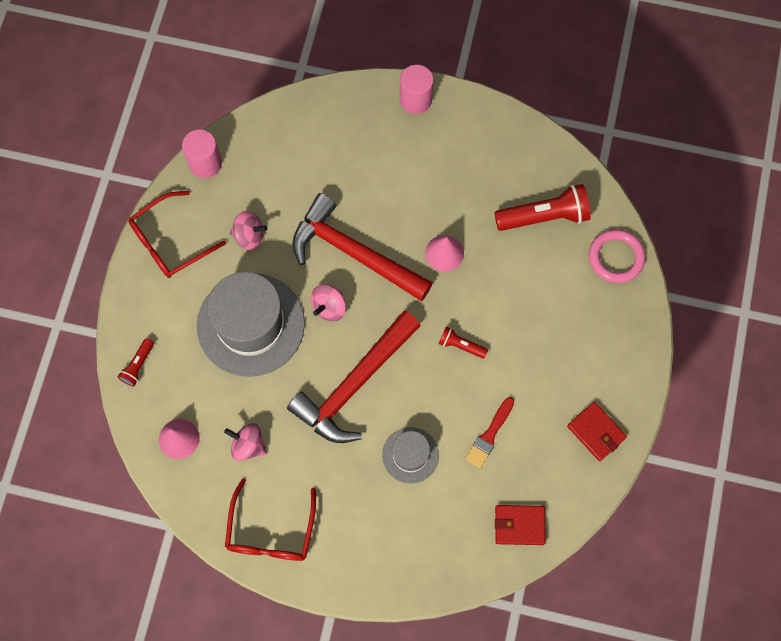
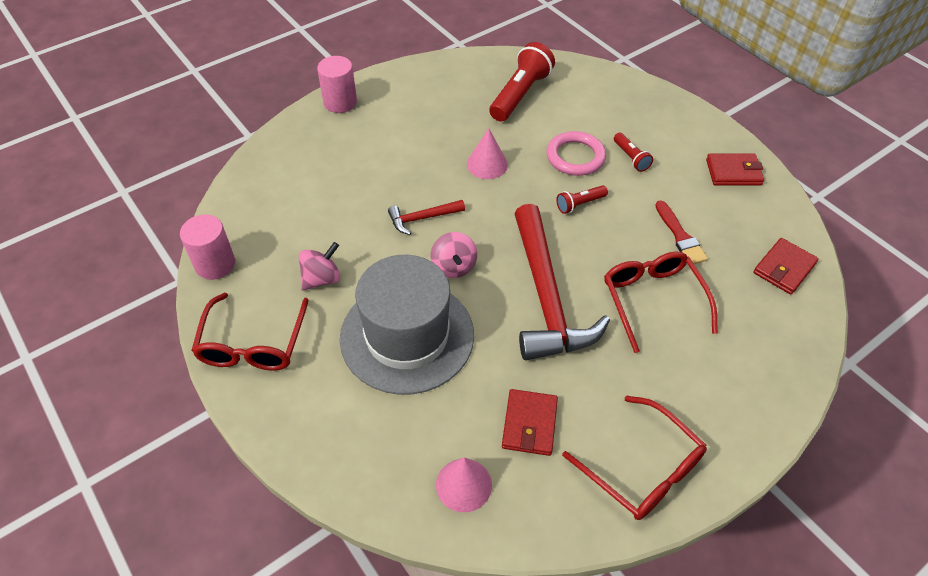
camera: 50 degrees left, 20 degrees down
(138, 365) = (345, 466): red flashlight -> red flashlight (631, 158)
(248, 445) = (529, 424): pink spinning top -> red wallet
(353, 253) = (422, 218): red hammer -> red hammer, size x0.45
(410, 455) = (653, 301): grey hat -> red glasses
(616, 257) = (594, 80): pink ring -> pink ring (575, 157)

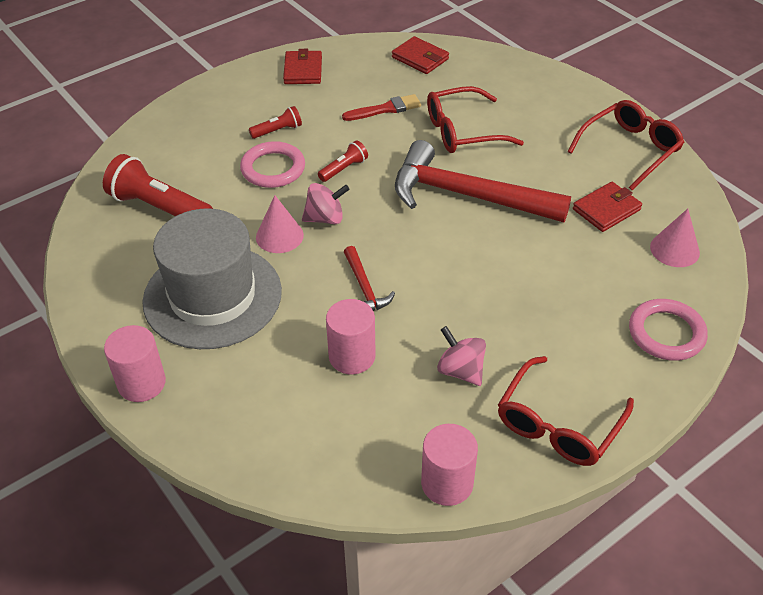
camera: 90 degrees left, 5 degrees down
(253, 343) = (559, 423): red glasses -> red glasses turned 120 degrees clockwise
(342, 450) = (666, 333): none -> pink ring
(347, 210) = (352, 356): none -> pink cylinder
(407, 336) = (527, 293): grey hat -> grey hat (212, 296)
(454, 267) = (434, 260): pink spinning top -> pink spinning top (325, 218)
(529, 424) = (606, 209): red wallet -> red wallet turned 45 degrees counterclockwise
(546, 297) = (466, 195): red hammer -> red hammer turned 150 degrees counterclockwise
(579, 204) = (344, 169): red flashlight -> red flashlight turned 105 degrees counterclockwise

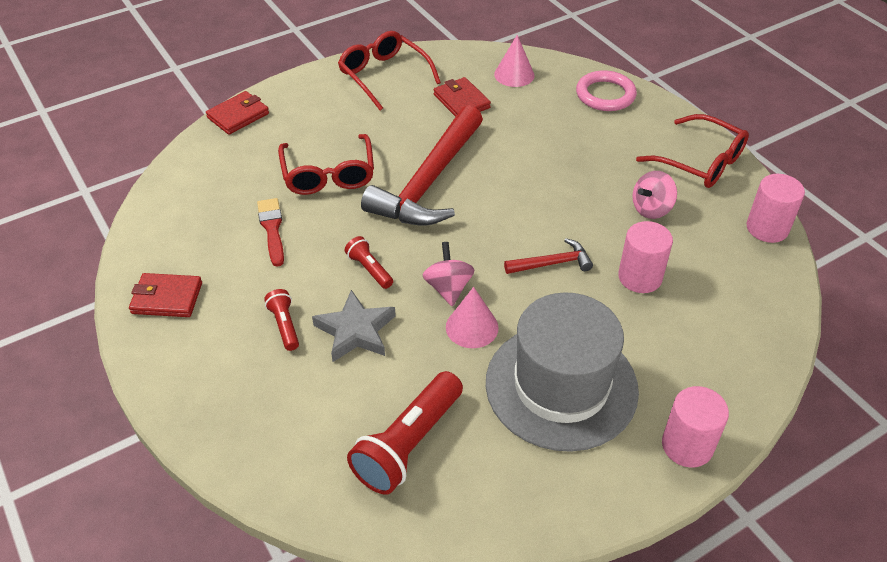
camera: 85 degrees left, 0 degrees up
(273, 168) = (356, 331): pink ring -> grey star
(420, 58) = (185, 194): red wallet -> red wallet (238, 116)

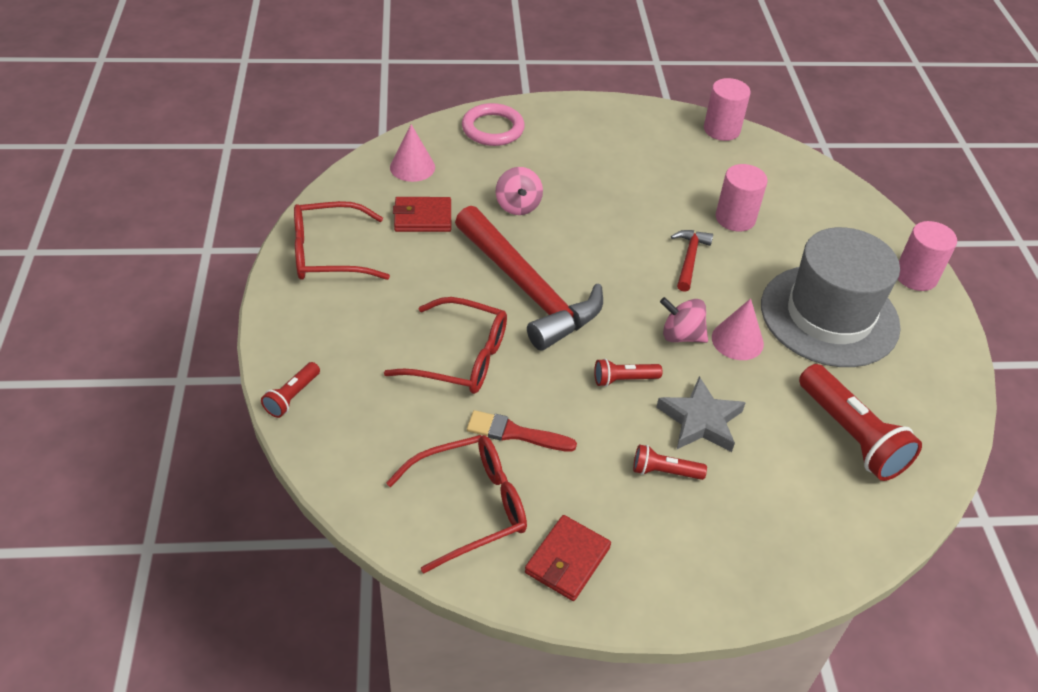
camera: 65 degrees left, 0 degrees up
(238, 116) = (292, 397): red wallet -> red flashlight
(651, 209) = (660, 175): pink spinning top -> pink spinning top (518, 206)
(700, 162) = (622, 123): red glasses -> red glasses (469, 506)

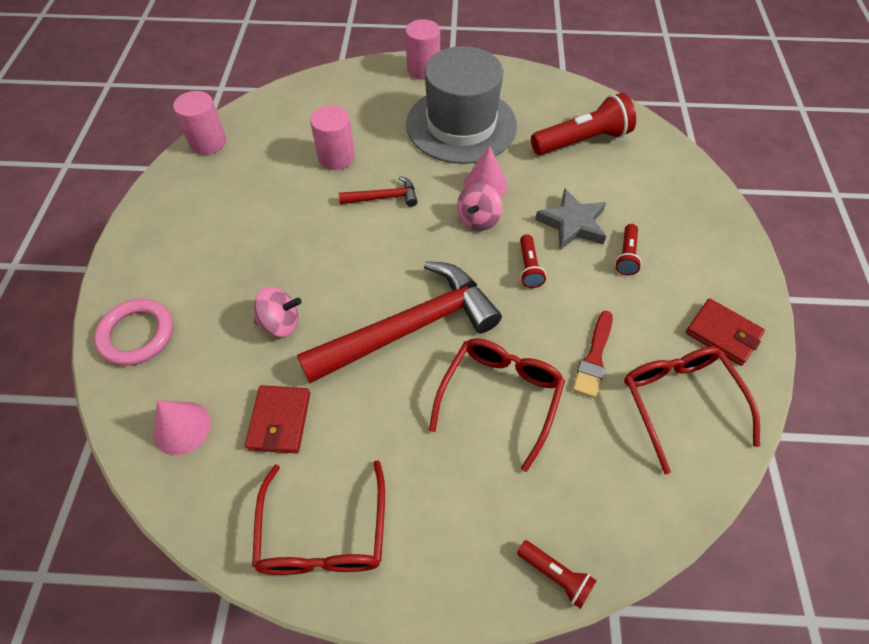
camera: 80 degrees left, 10 degrees up
(689, 259) = (384, 197): red hammer -> red hammer turned 150 degrees clockwise

